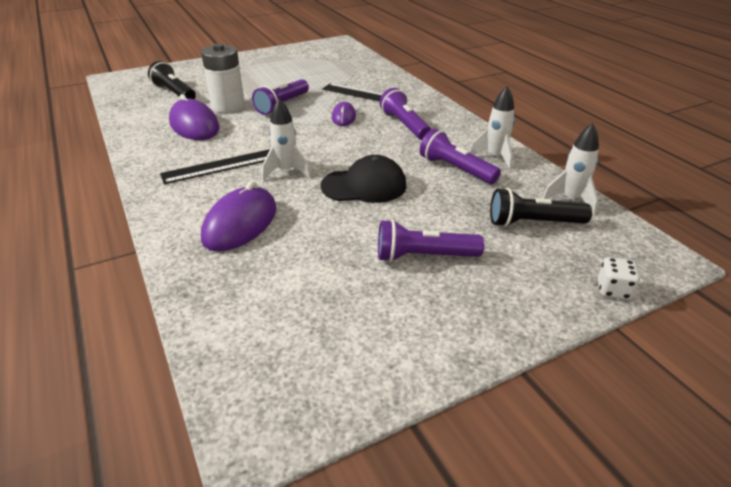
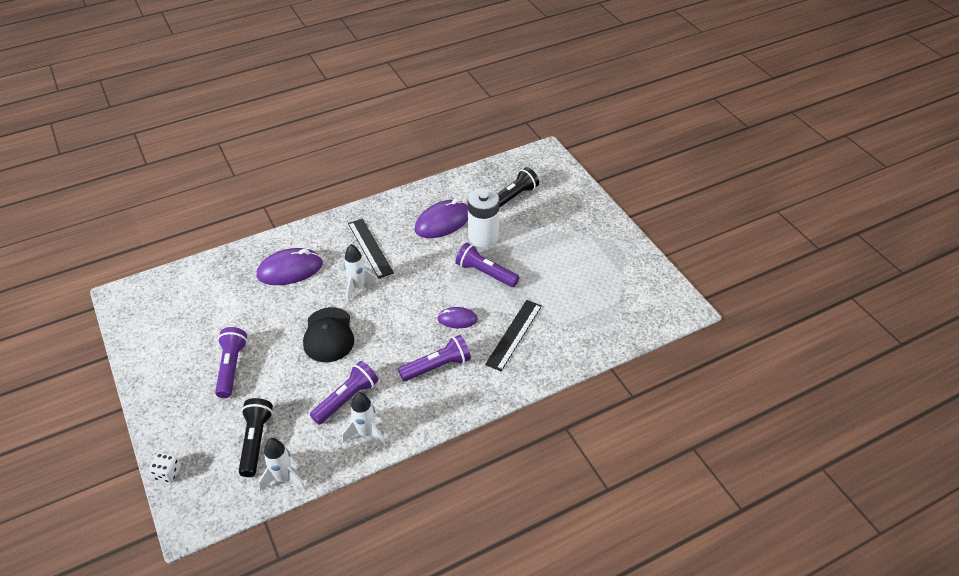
camera: 90 degrees right, 10 degrees up
(240, 224) = (290, 270): purple mouse -> purple mouse turned 45 degrees counterclockwise

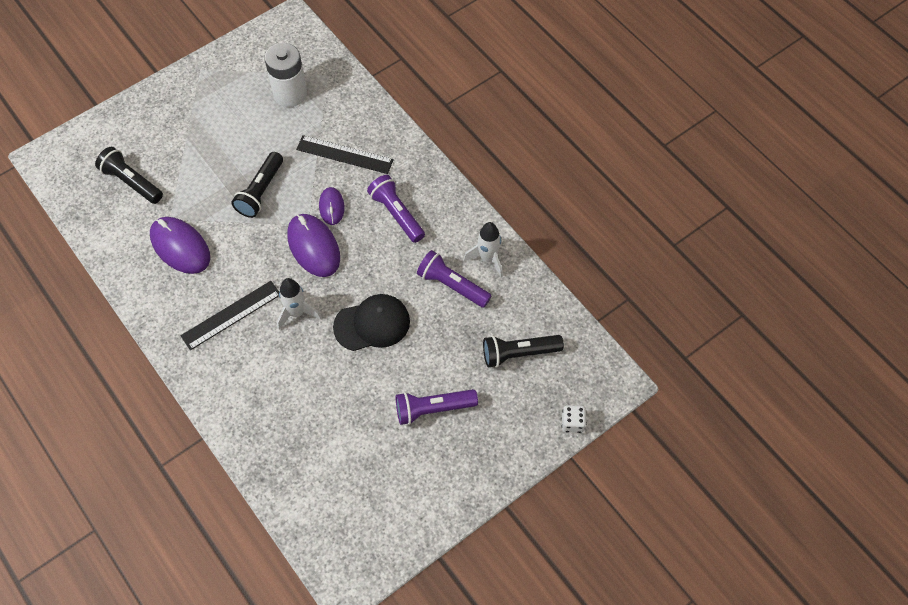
camera: 100 degrees left, 15 degrees up
(284, 478) = (552, 316): white rocket -> none
(290, 270) = (277, 394): purple mouse -> purple mouse (313, 247)
(483, 236) = (202, 202): white battery -> white battery (290, 94)
(485, 273) = (260, 191): purple flashlight -> black flashlight

